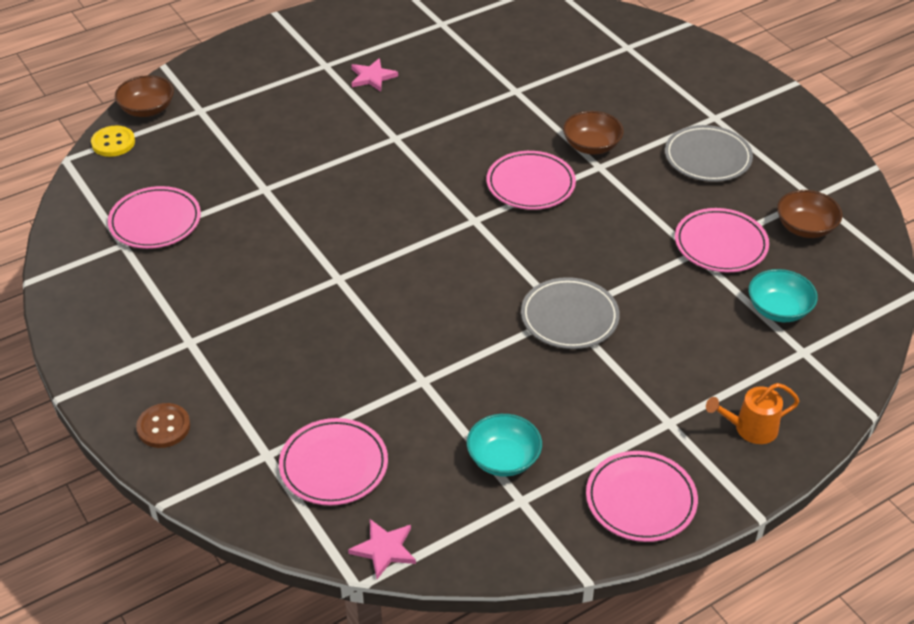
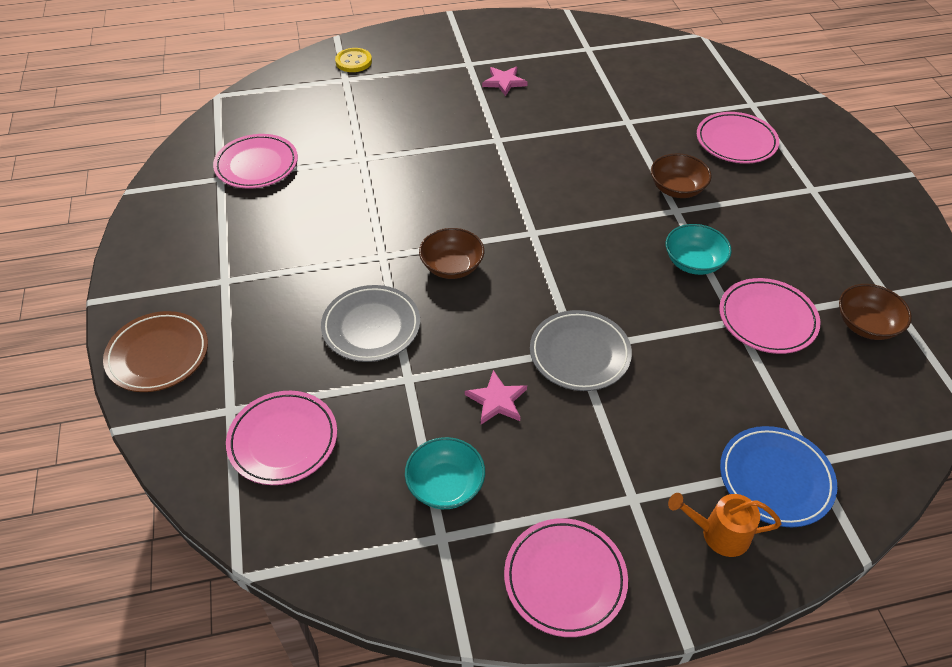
camera: 20 degrees right, 5 degrees up
(113, 143) = (261, 90): yellow button -> yellow button (353, 61)
(147, 109) = (304, 69): brown bowl -> brown bowl (452, 266)
(163, 427) = (158, 355): brown button -> brown plate
(384, 549) = (283, 546): pink star -> pink star (497, 400)
(530, 184) = (601, 212): pink plate -> pink plate (736, 142)
(707, 158) = (789, 227): grey plate -> grey plate (371, 327)
(778, 309) = (803, 406): turquoise bowl -> turquoise bowl (693, 262)
(779, 373) = (775, 479): none -> blue plate

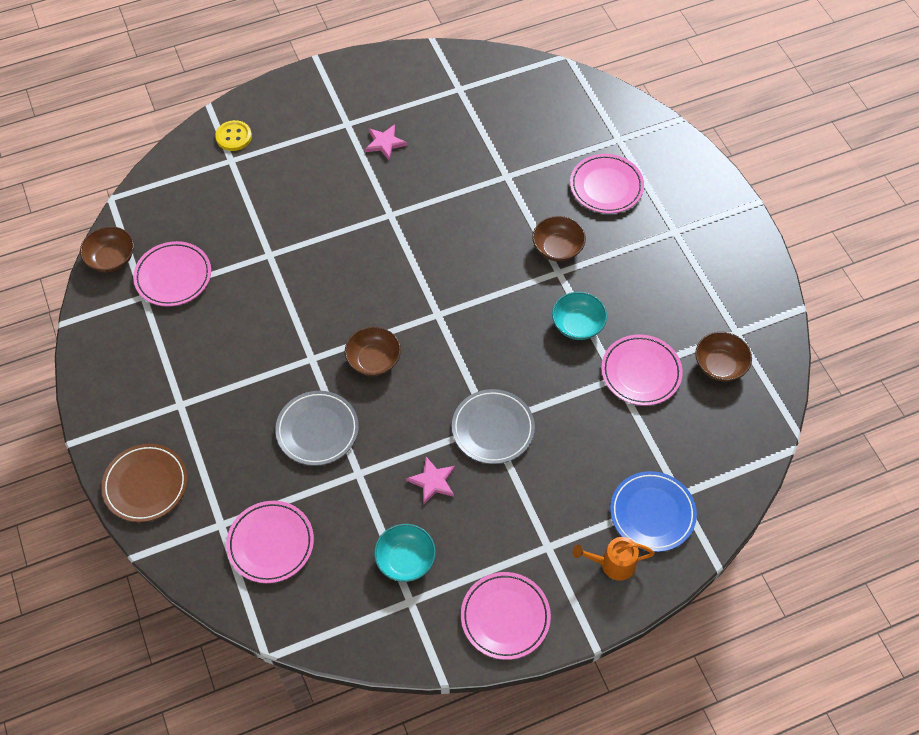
camera: 10 degrees left, 10 degrees up
(199, 143) = (111, 259): none -> brown bowl

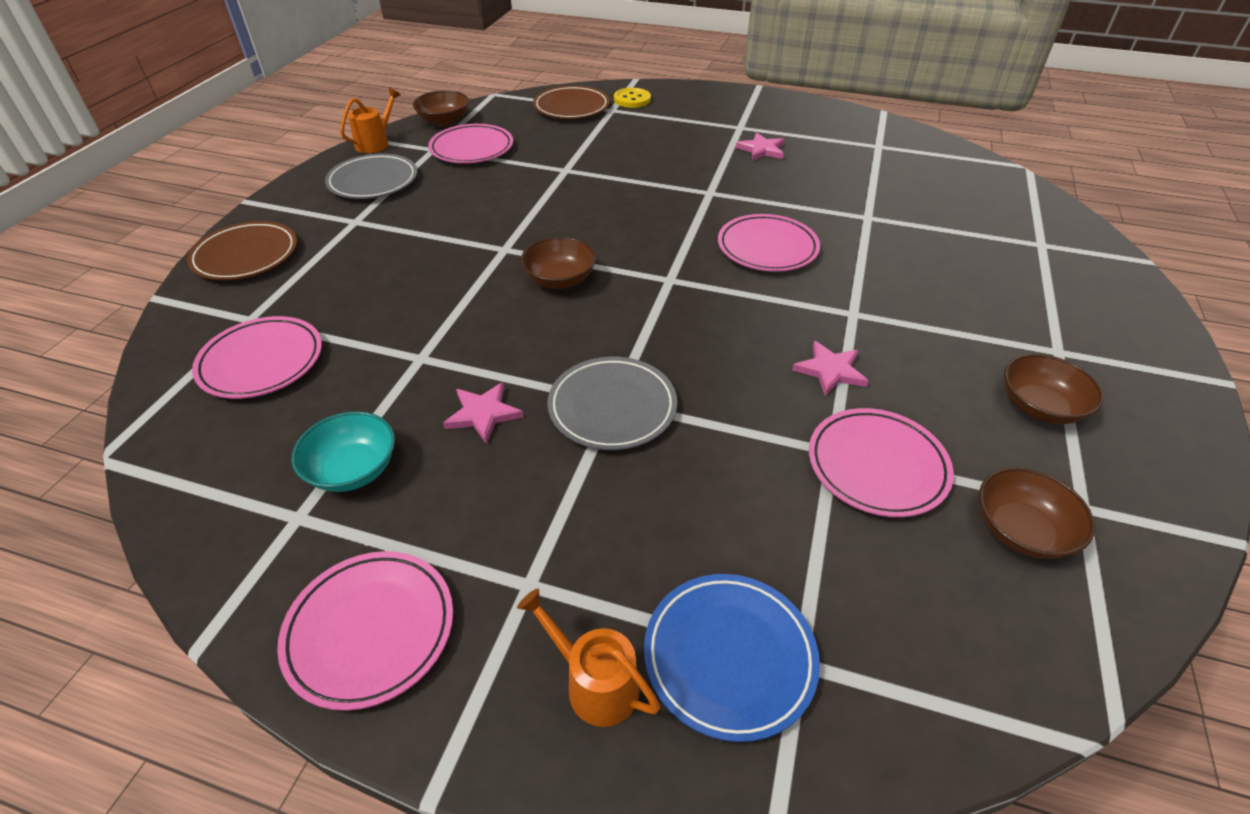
camera: 40 degrees right, 15 degrees down
(88, 319) = (376, 143): none -> orange watering can
(195, 177) = (571, 107): none -> brown plate
(317, 430) = (434, 301): grey plate -> grey plate (373, 181)
(557, 248) = (873, 294): brown bowl -> brown bowl (1039, 407)
(577, 325) = (830, 370): turquoise bowl -> pink star
(606, 186) = (989, 273): pink plate -> pink plate (767, 248)

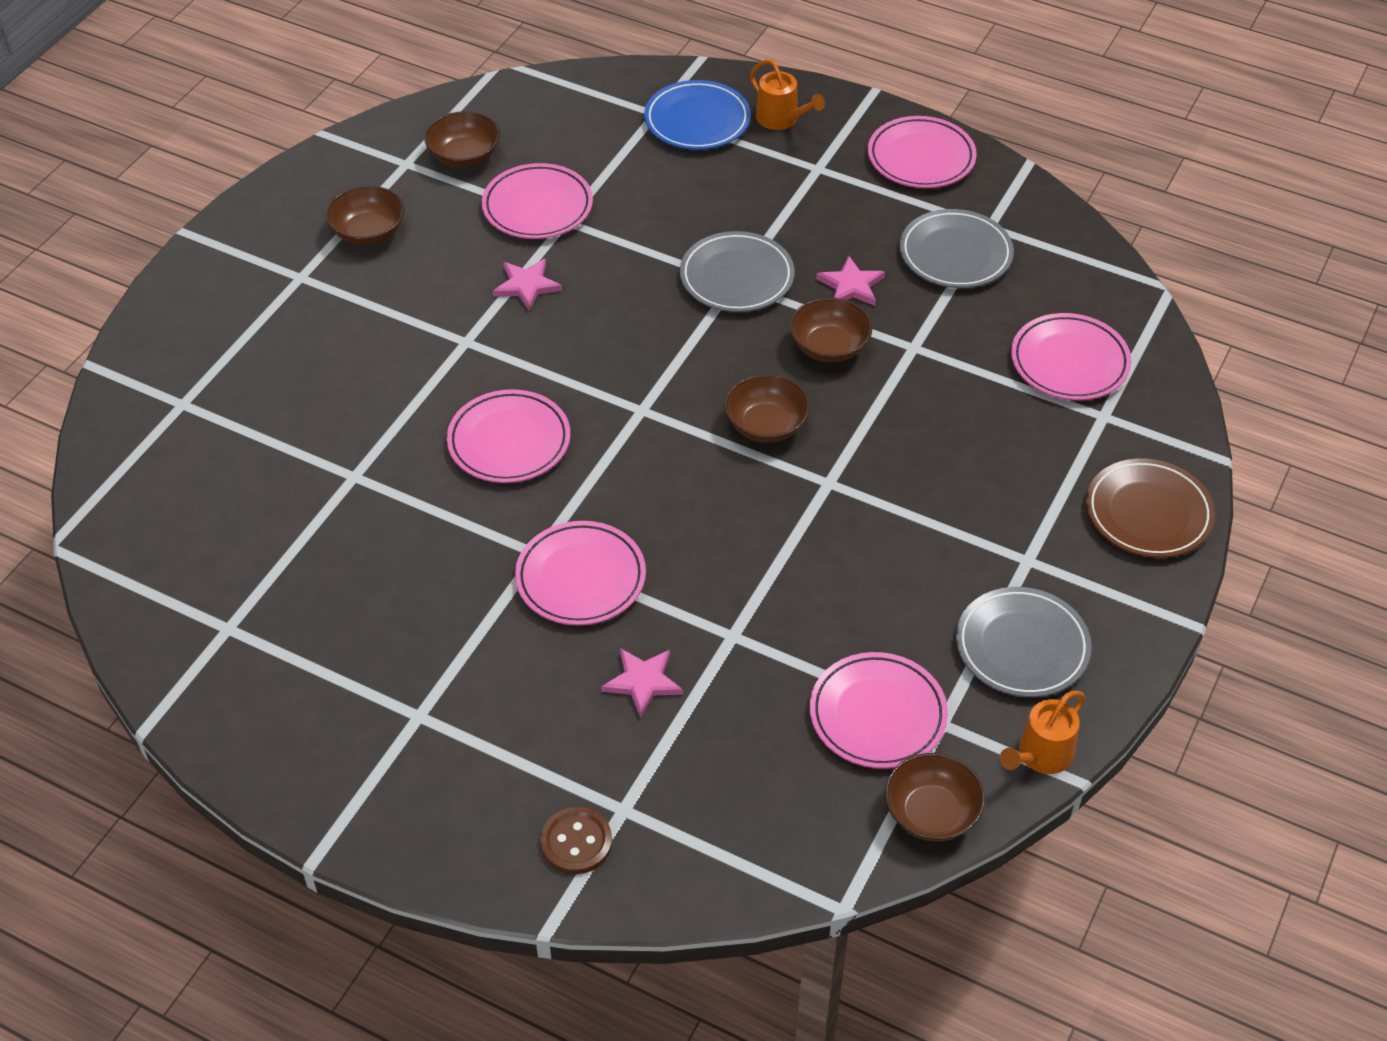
camera: 170 degrees left, 5 degrees up
(353, 469) = (955, 254): turquoise bowl -> grey plate
(506, 348) = (829, 347): none -> brown bowl
(571, 107) = (696, 830): brown plate -> none
(632, 99) = (576, 842): yellow button -> brown button
(674, 184) = (580, 578): none -> pink plate
(761, 150) = (415, 644): pink star -> pink star (643, 682)

